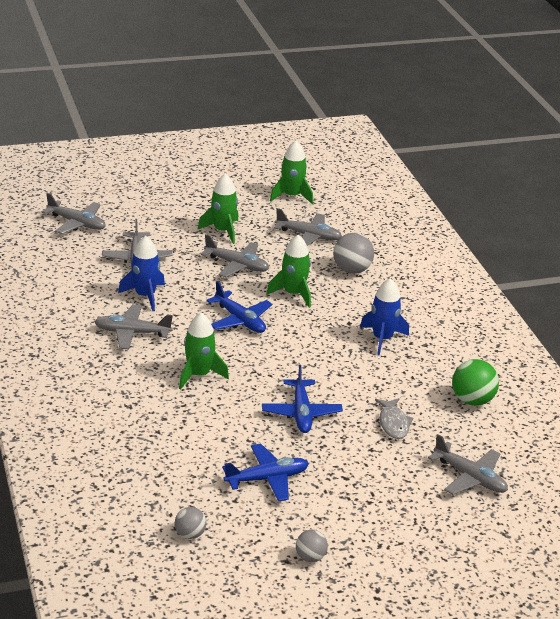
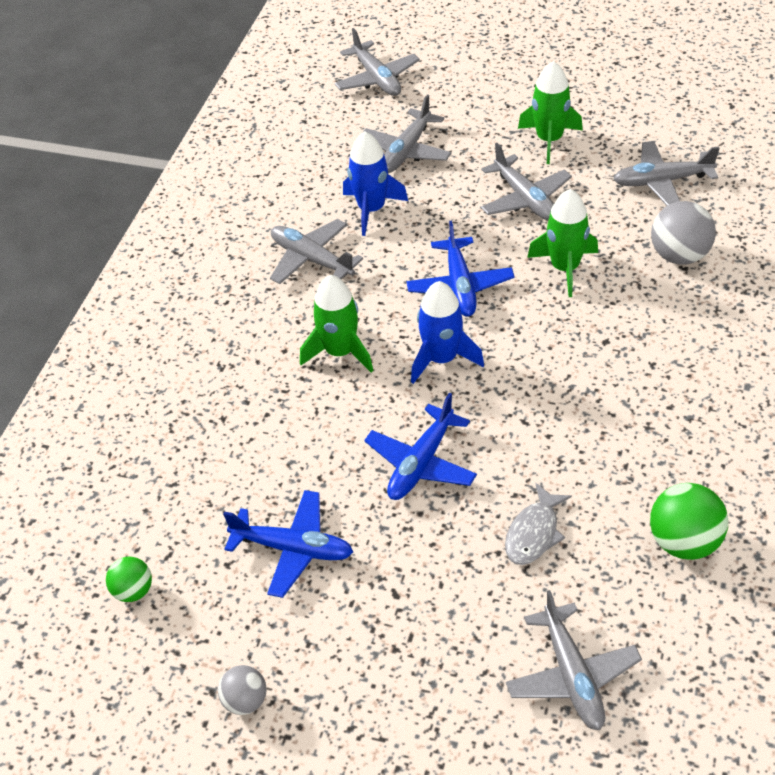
camera: 40 degrees right, 15 degrees up
(190, 534) = (133, 591): grey ball -> green ball
(291, 196) = (688, 110): green rocket -> none
(309, 236) = (662, 181): grey plane -> grey plane turned 120 degrees clockwise
(382, 339) = (632, 384): blue rocket -> blue rocket (442, 358)

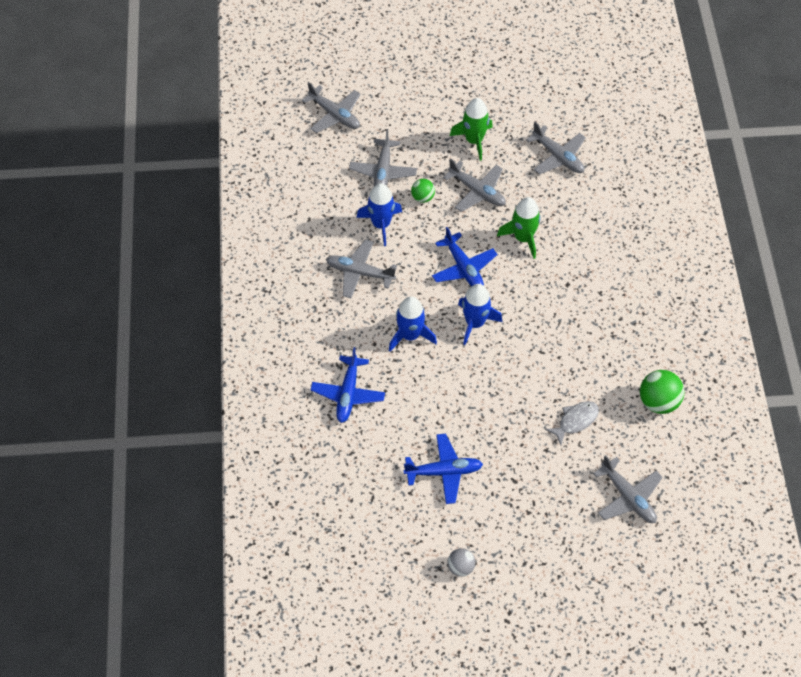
camera: 25 degrees left, 10 degrees up
(133, 591) = (363, 525): green ball -> green ball (422, 197)
(340, 352) = (410, 335): green rocket -> blue rocket
(421, 463) = (493, 396): blue plane -> blue plane (348, 394)
(534, 533) = (575, 421): grey fish -> grey fish turned 135 degrees counterclockwise
(662, 181) = (558, 157): grey plane -> grey plane turned 105 degrees counterclockwise
(679, 255) = (588, 211): grey ball -> none

